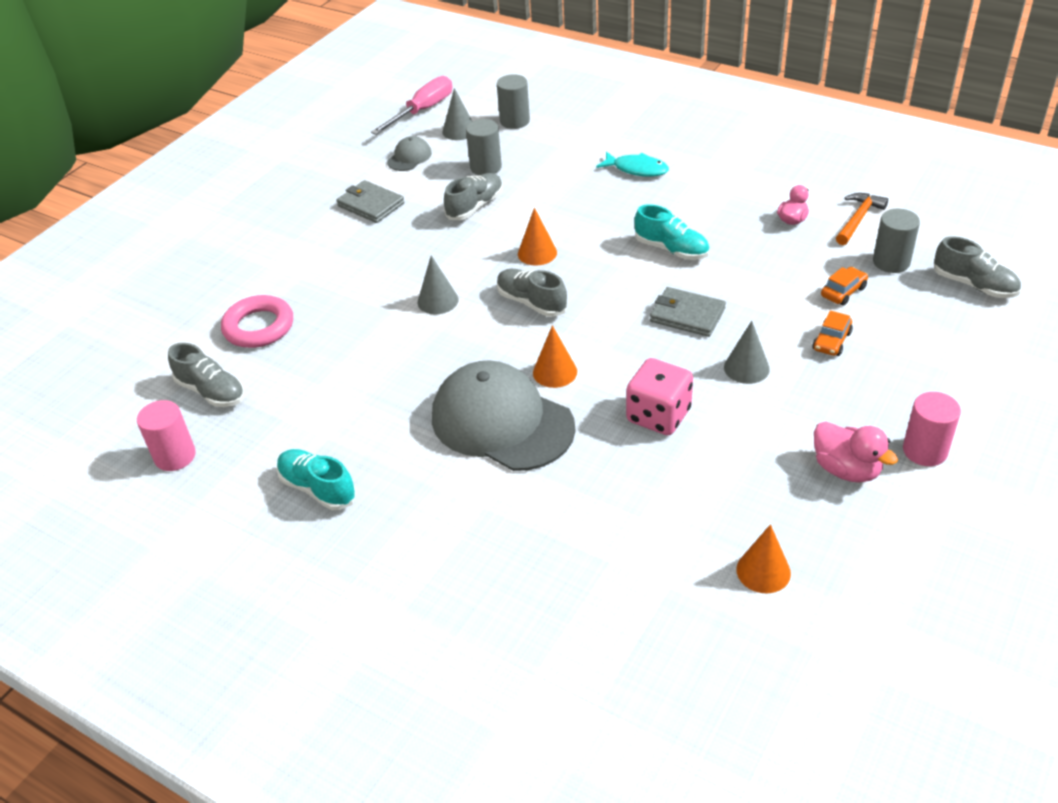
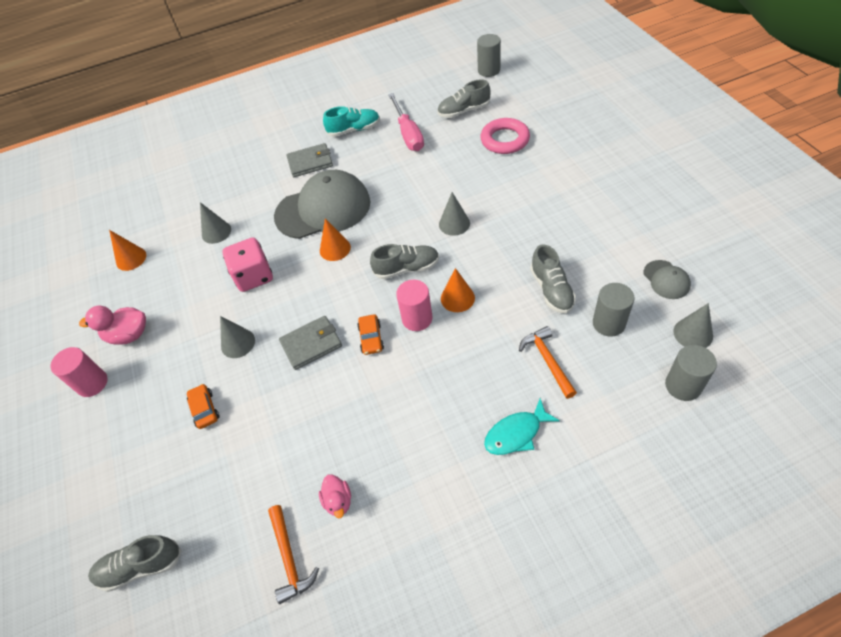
camera: 130 degrees right, 10 degrees up
(175, 456) = (427, 91): pink cylinder -> pink cylinder (417, 318)
(371, 205) = (606, 231): grey wallet -> grey wallet (310, 162)
(422, 111) = (755, 323): pink screwdriver -> pink screwdriver (408, 134)
(555, 180) = (547, 361): none -> orange hammer
(632, 506) = (216, 232): none -> grey cone
(671, 249) = (385, 383): turquoise shoe -> none
(843, 292) = (233, 460): orange car -> orange car (371, 338)
(891, 262) = (222, 529): grey cylinder -> grey cylinder (489, 70)

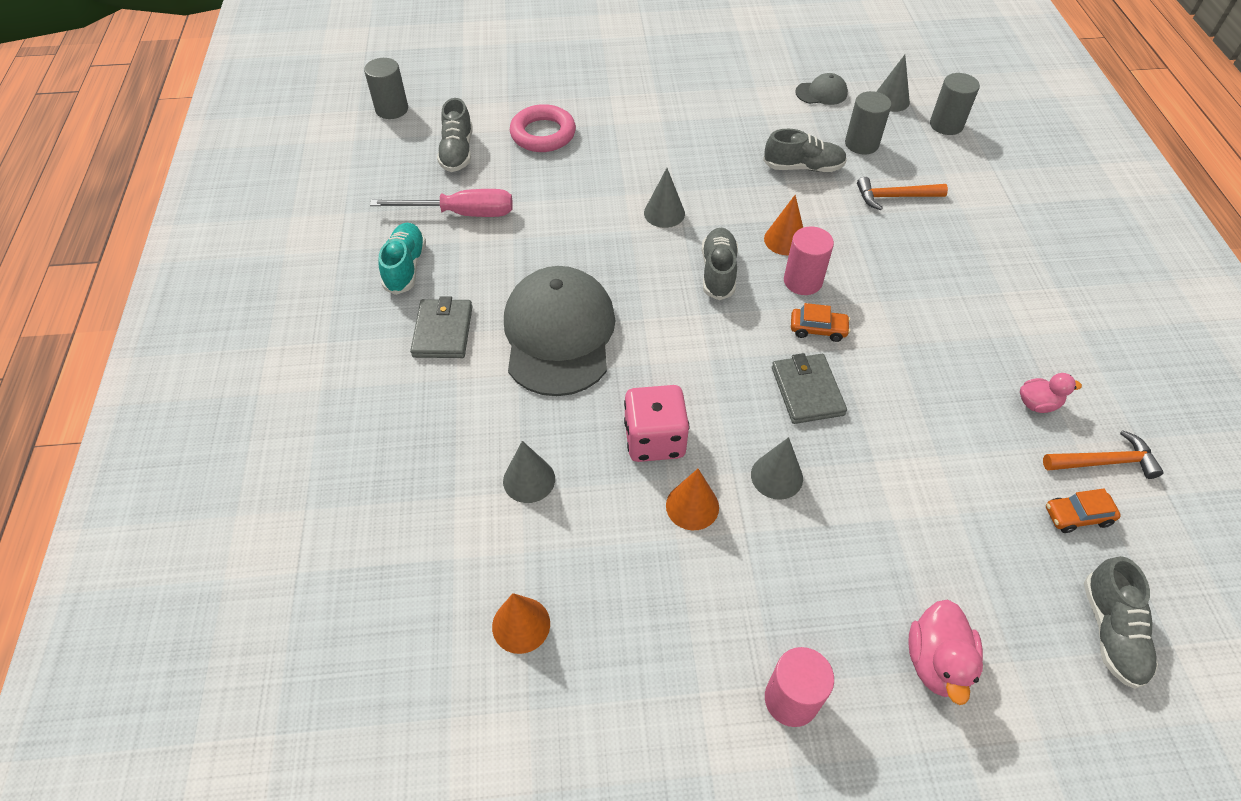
camera: 80 degrees left, 0 degrees up
(129, 335) = (705, 634): pink duck -> pink duck (936, 662)
(204, 409) = (882, 531): orange car -> orange car (1077, 516)
(335, 249) = (647, 336): orange cone -> orange cone (692, 506)
(516, 433) = (976, 243): turquoise fish -> none

